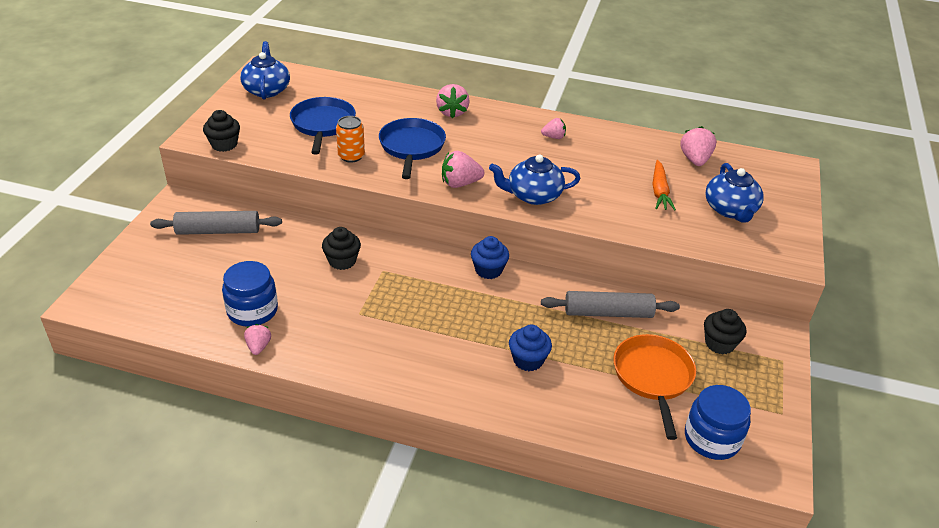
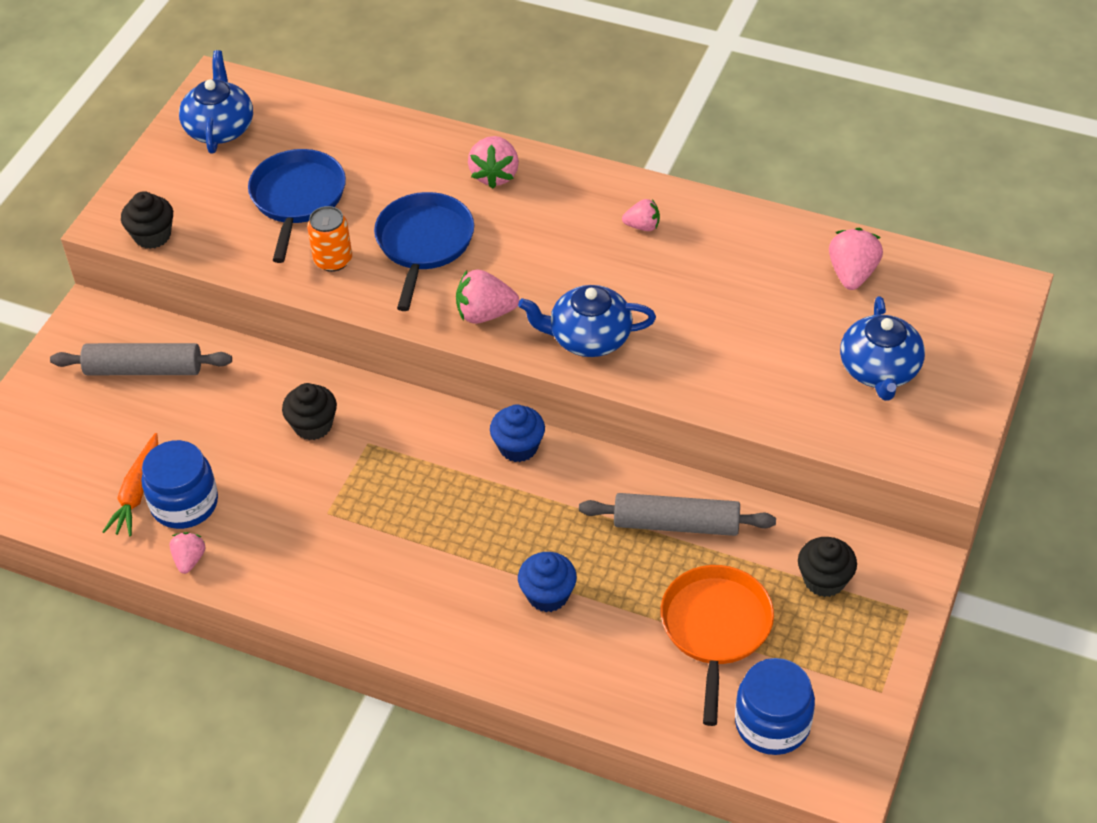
camera: 10 degrees right, 10 degrees up
(659, 191) = (780, 333): orange carrot -> orange carrot (137, 492)

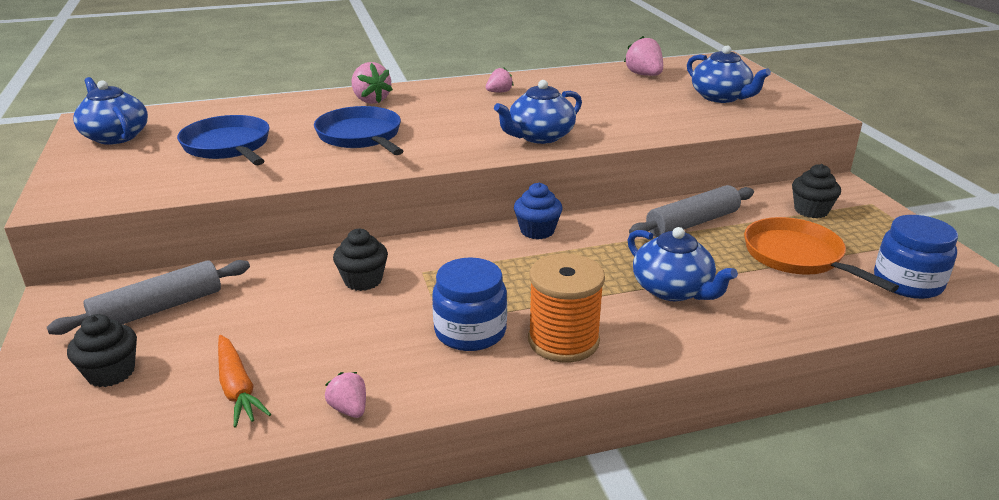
camera: 40 degrees left, 20 degrees down
(152, 235) = (109, 197): black cupcake -> black cupcake (111, 372)
(184, 503) = (298, 374): blue jar -> blue jar (470, 331)
(333, 260) = (298, 162): orange can -> none
(395, 592) = (563, 341): none -> orange spool
(485, 314) = (453, 149): pink strawberry -> none
(548, 595) = (673, 290): blue cupcake -> blue teapot

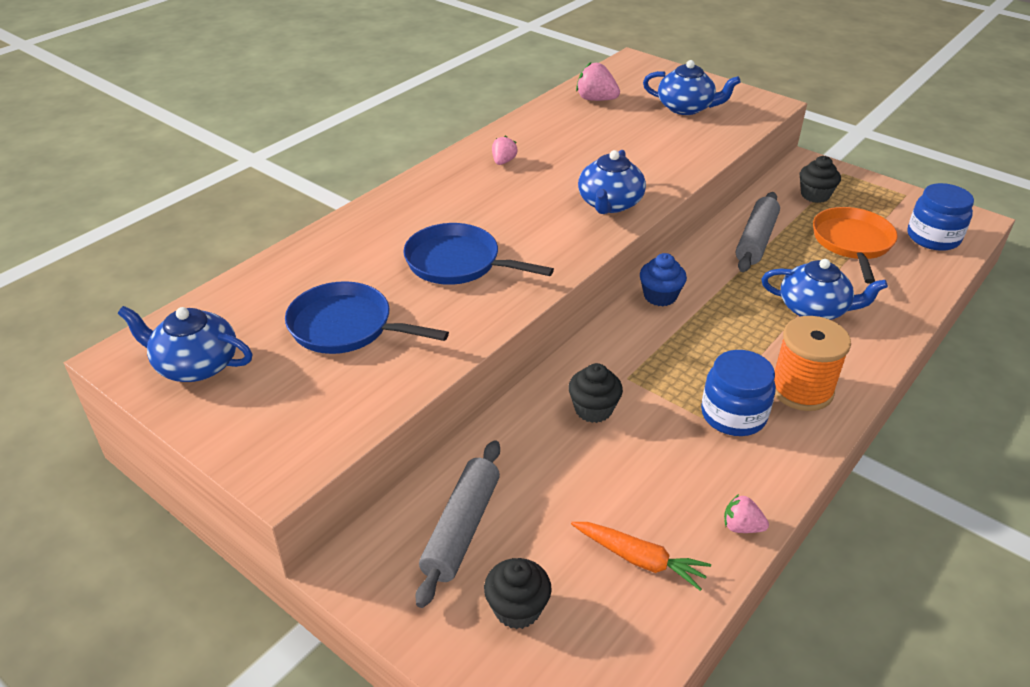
camera: 35 degrees left, 10 degrees up
(371, 100) = (399, 214): pink strawberry -> none
(797, 256) = (852, 243): orange pan -> orange pan turned 75 degrees clockwise

